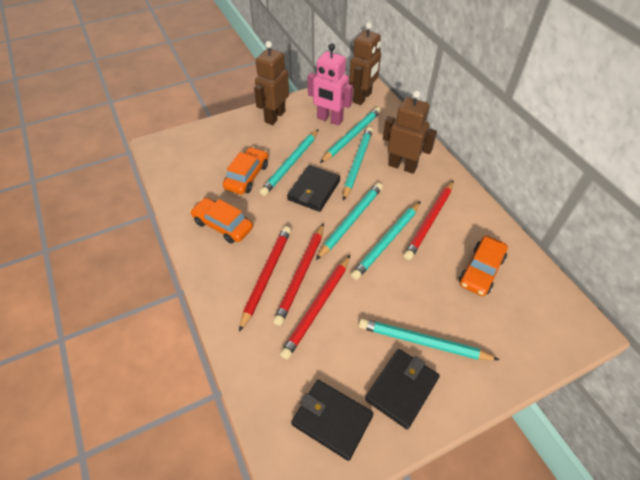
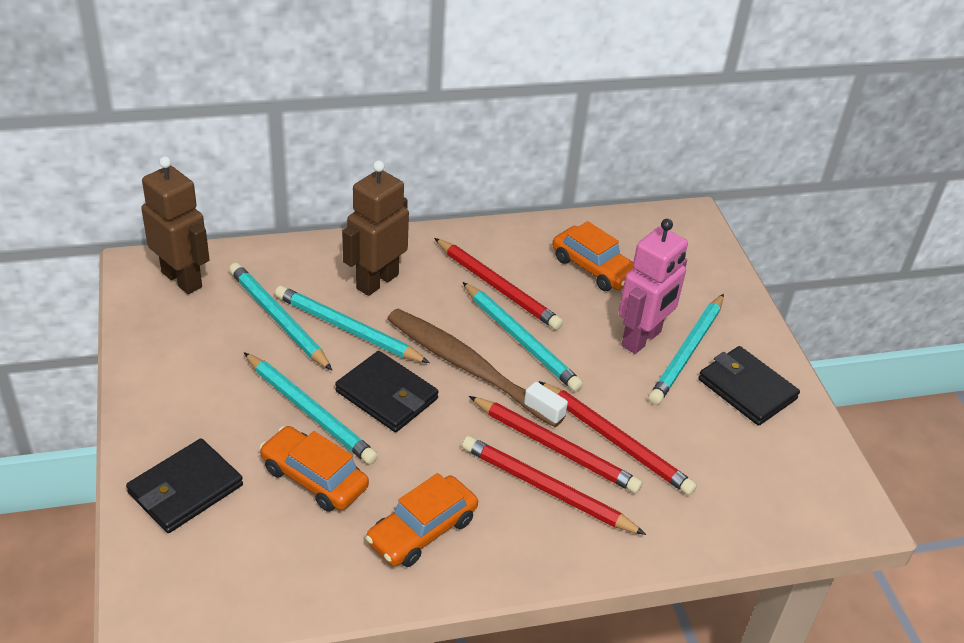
camera: 80 degrees left, 10 degrees down
(274, 116) = (165, 408): brown robot -> none
(329, 119) = (218, 335): pink robot -> pink robot (642, 339)
(332, 420) = (781, 463): black wallet -> black wallet (186, 489)
(351, 221) = (468, 367): turquoise pencil -> brown toothbrush

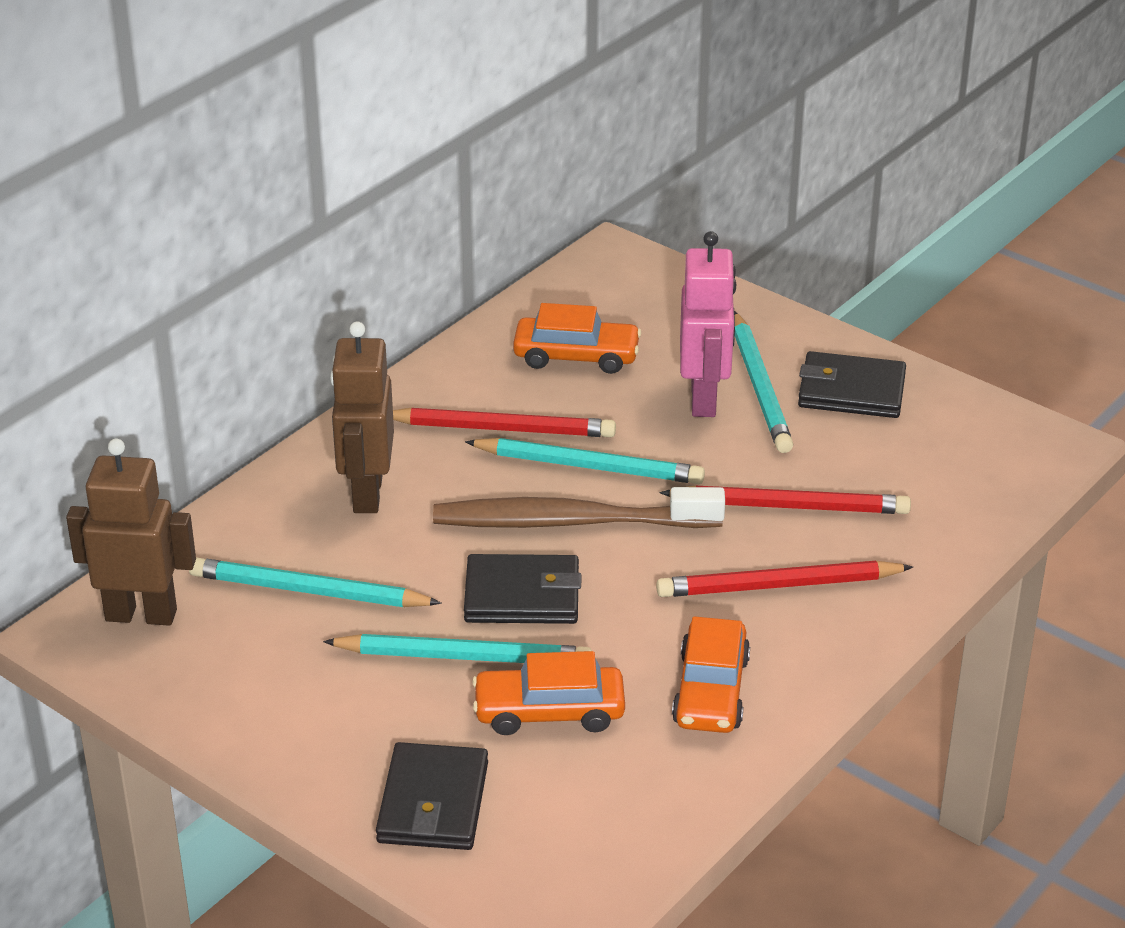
camera: 35 degrees left, 5 degrees down
(347, 329) = (398, 558): turquoise pencil -> none
(555, 447) = (743, 545): red pencil -> none

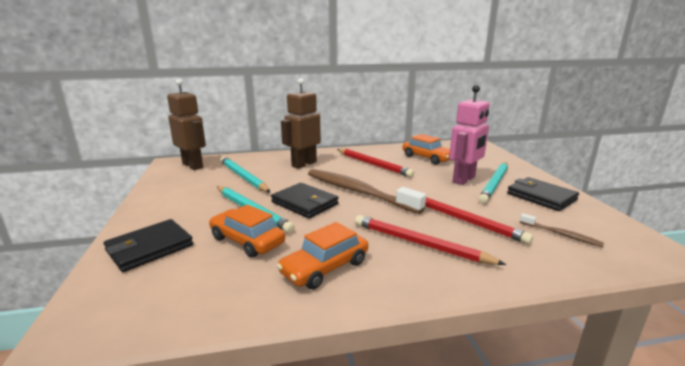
camera: 40 degrees right, 15 degrees down
(589, 466) = (389, 181): turquoise pencil -> none
(931, 471) = (561, 234): none -> brown toothbrush

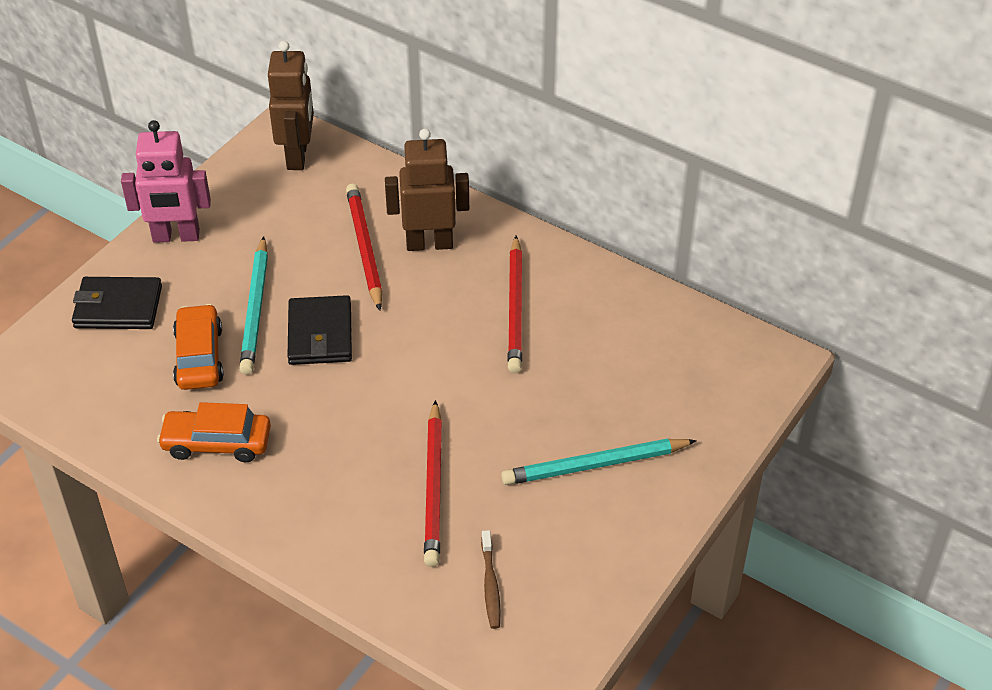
camera: 45 degrees right, 25 degrees up
(243, 177) = (322, 227): turquoise pencil -> none
(358, 192) = (404, 354): brown toothbrush -> none
(419, 243) = (334, 481): red pencil -> red pencil (364, 248)
(427, 158) = (619, 345): orange car -> none
(464, 180) = (572, 428): pink robot -> pink robot (176, 236)
(541, 197) = (600, 529): black wallet -> none

